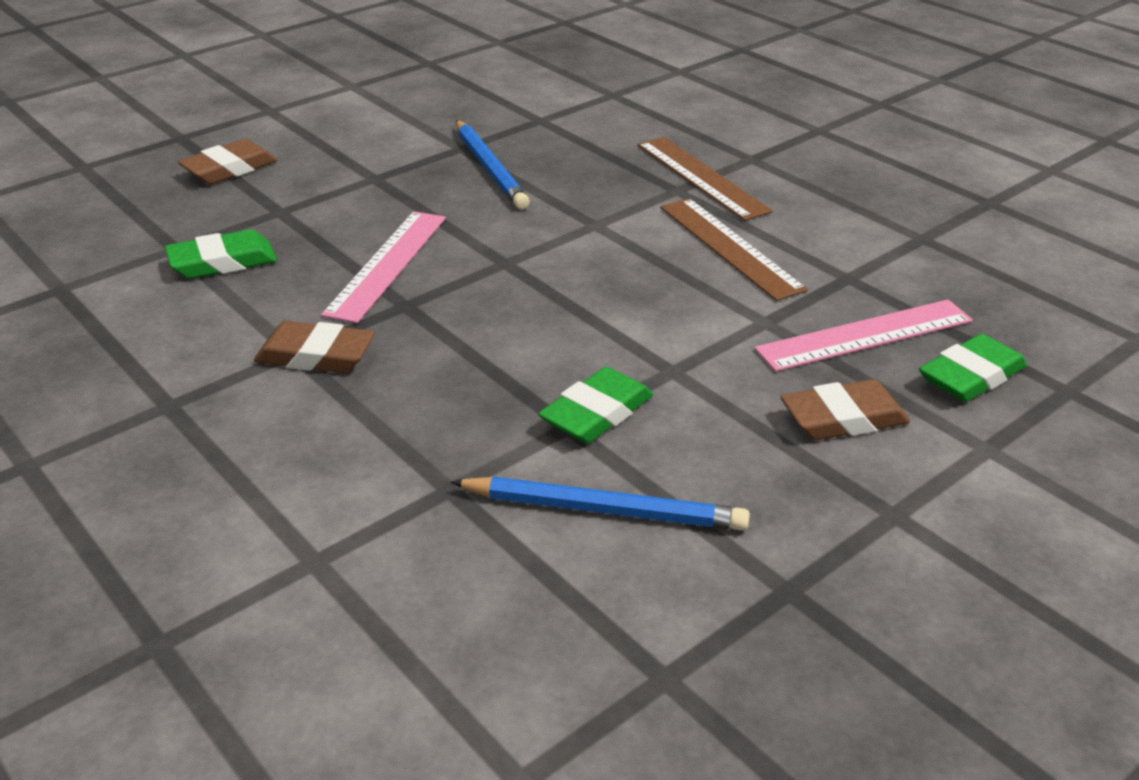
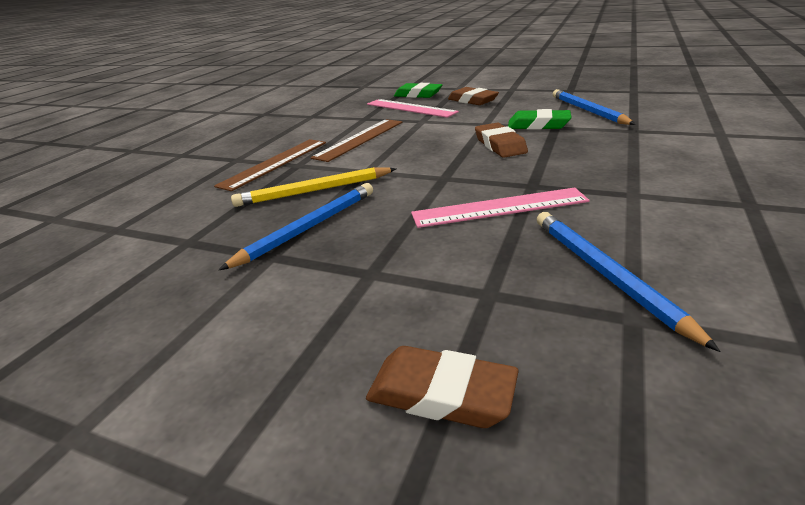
camera: 115 degrees left, 5 degrees down
(222, 262) = (605, 274): green eraser -> blue pencil
(316, 355) = (623, 186): brown eraser -> brown eraser (500, 145)
(575, 184) = (314, 191): none -> yellow pencil

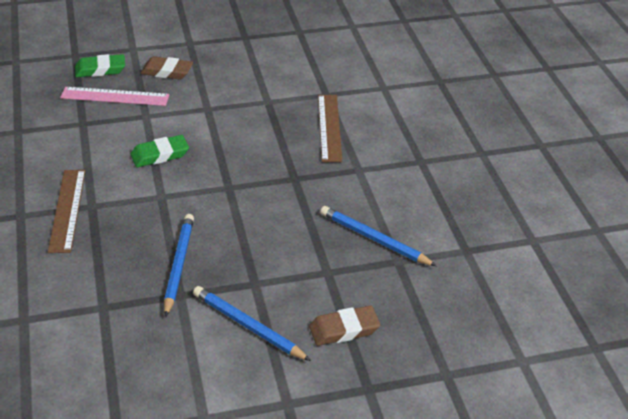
camera: 40 degrees left, 10 degrees up
(314, 191) = (142, 230): yellow pencil -> none
(360, 139) = (113, 157): brown ruler -> brown ruler (329, 127)
(499, 207) = (288, 206): pink ruler -> none
(500, 145) = (241, 137): brown eraser -> none
(538, 125) = (253, 102): green eraser -> green eraser (160, 155)
(588, 111) = (279, 72): blue pencil -> blue pencil (248, 326)

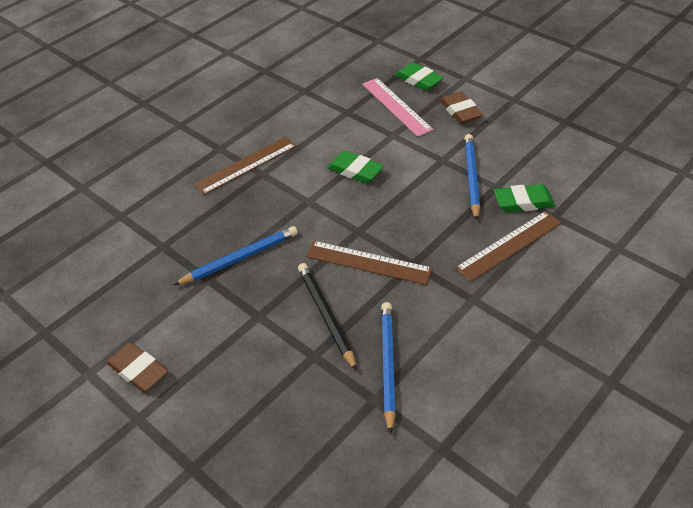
camera: 60 degrees right, 5 degrees up
(248, 326) = (206, 341): blue pencil -> blue pencil (471, 177)
(267, 199) = (368, 262): none -> brown ruler
(296, 246) = (326, 316): none -> black pencil
(297, 99) = (523, 202): none -> green eraser
(344, 329) = (251, 409): brown eraser -> brown eraser (138, 370)

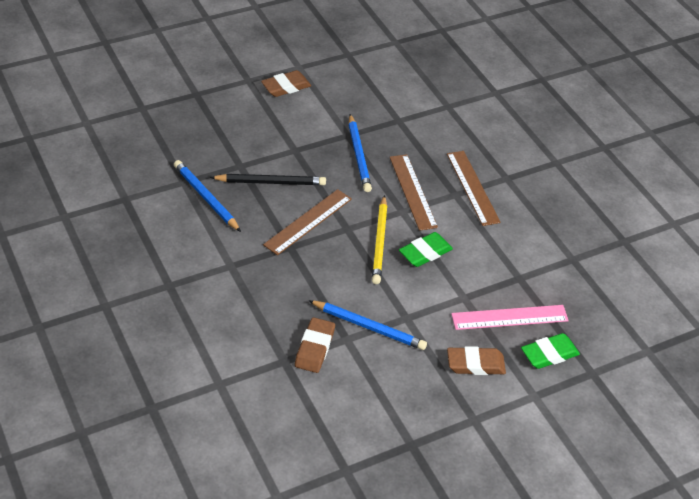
camera: 105 degrees right, 0 degrees up
(362, 203) = (379, 242): none -> yellow pencil
(388, 365) = (206, 197): blue pencil -> blue pencil turned 150 degrees counterclockwise
(509, 245) = (270, 313): brown ruler -> brown ruler (412, 191)
(523, 202) = (314, 348): green eraser -> brown eraser

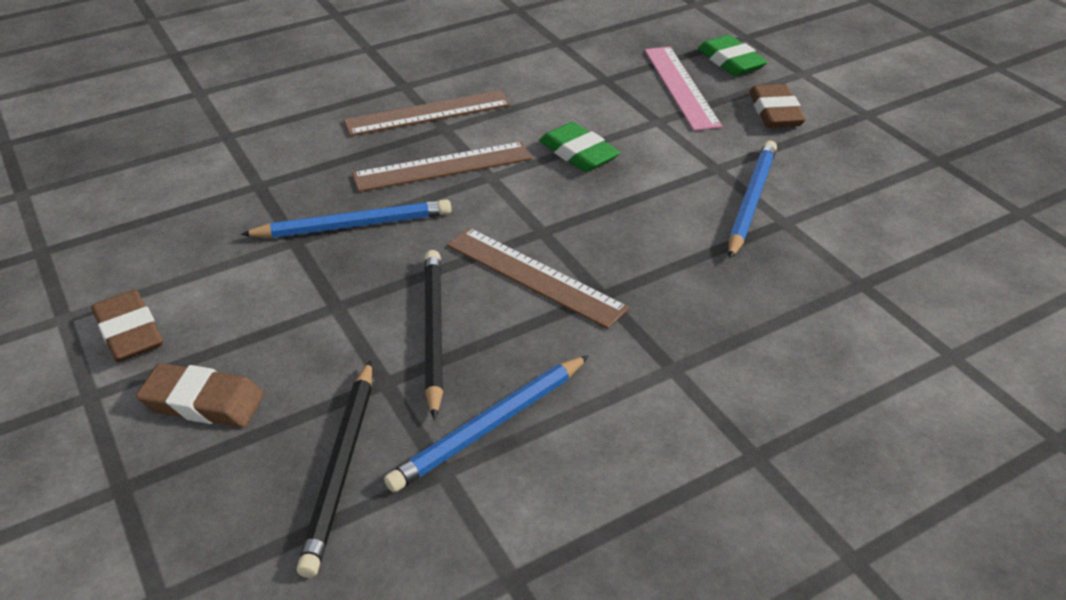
camera: 90 degrees left, 5 degrees down
(192, 152) = (341, 468): none -> black pencil
(314, 348) = (819, 252): brown eraser -> brown eraser (203, 402)
(379, 242) = (567, 196): yellow pencil -> none

